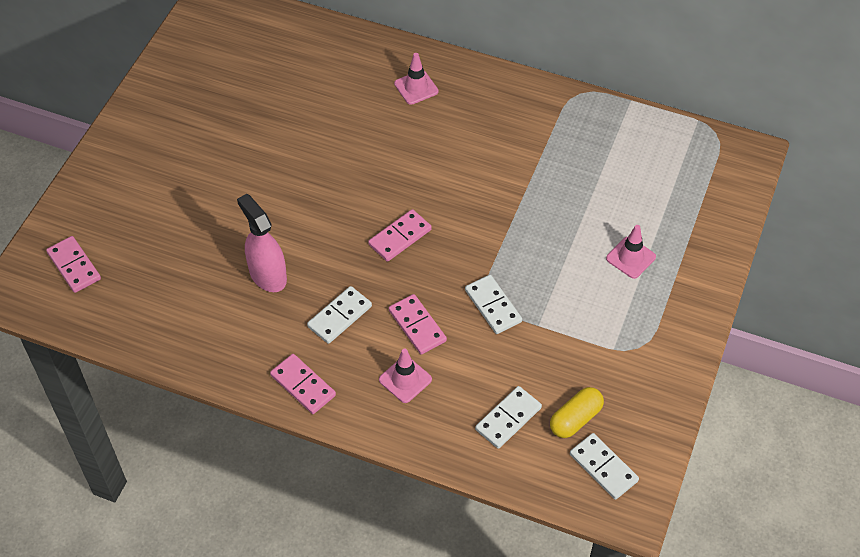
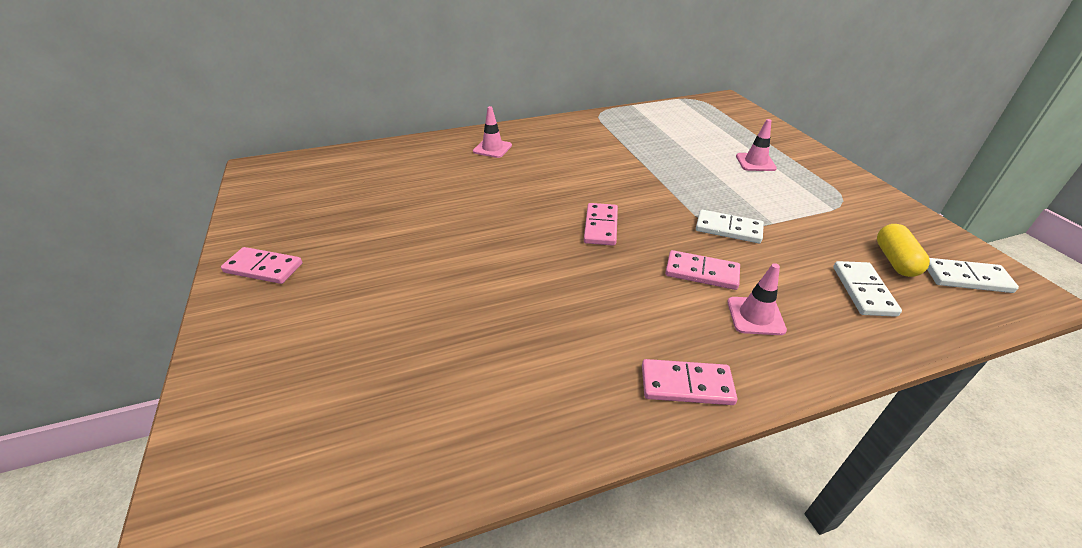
camera: 40 degrees left, 15 degrees down
(74, 266) = (273, 446): pink domino -> pink domino (263, 268)
(267, 275) = (526, 313): pink spray bottle -> none
(340, 316) = (634, 305): white domino -> none

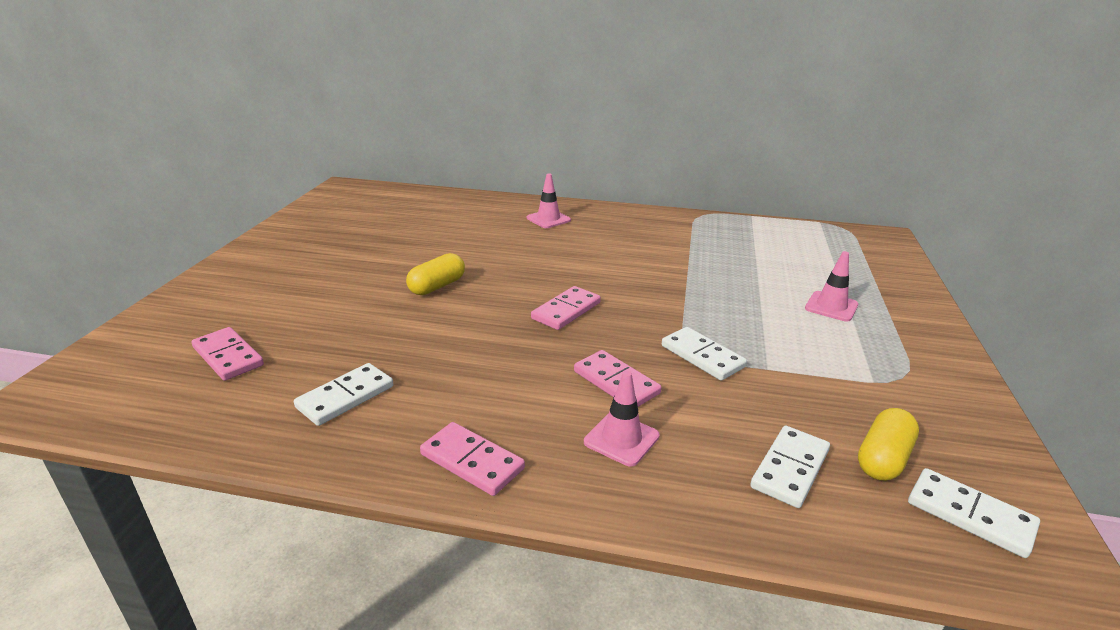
camera: 30 degrees right, 10 degrees down
(263, 268) = (266, 255): pink domino -> pink domino (228, 357)
(474, 241) = (437, 286): none -> yellow capsule
(523, 378) = (345, 397): none -> white domino

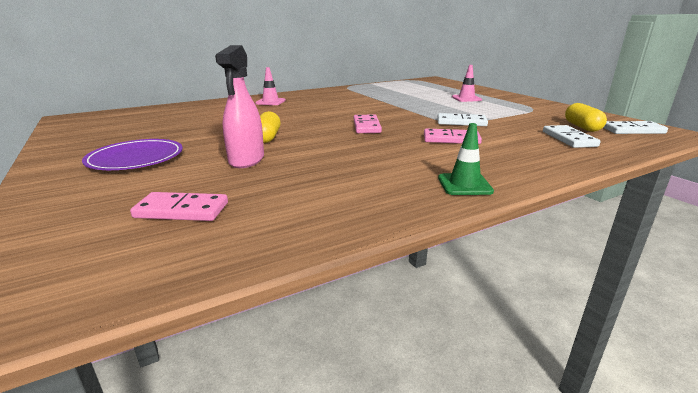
camera: 40 degrees left, 5 degrees down
(299, 271) = (136, 158): none -> purple plate
(345, 397) = (330, 192): white domino -> none
(364, 314) = (246, 160): none -> pink spray bottle
(472, 461) = (464, 185): pink domino -> green traffic cone
(621, 439) = (500, 153): pink traffic cone -> none

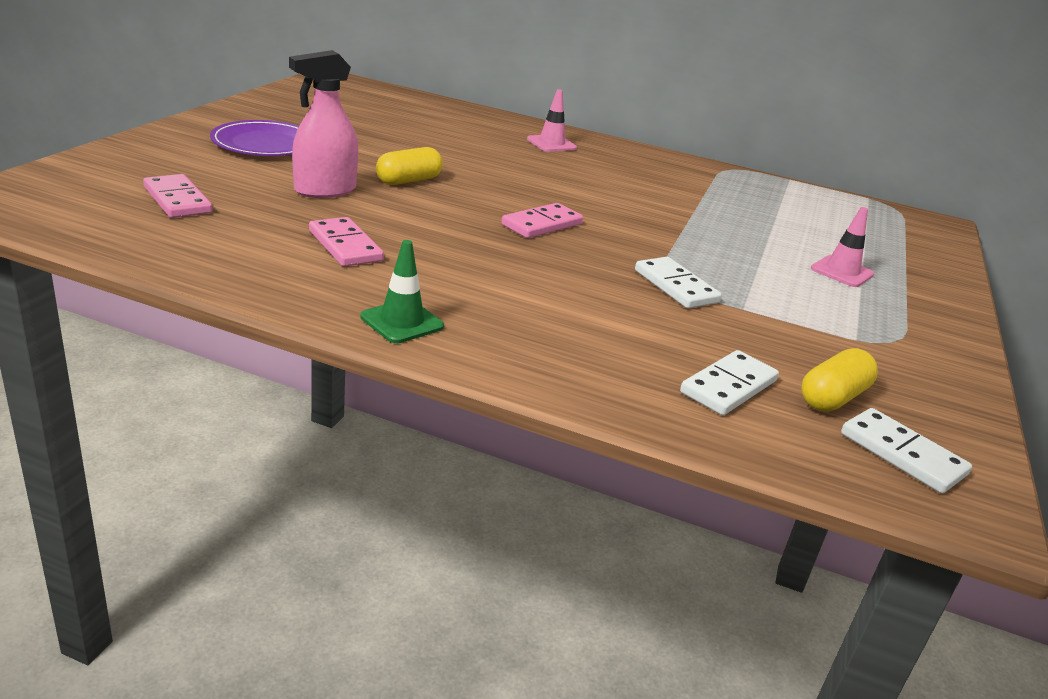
camera: 45 degrees right, 5 degrees up
(451, 139) = (573, 290): pink domino -> pink domino (345, 246)

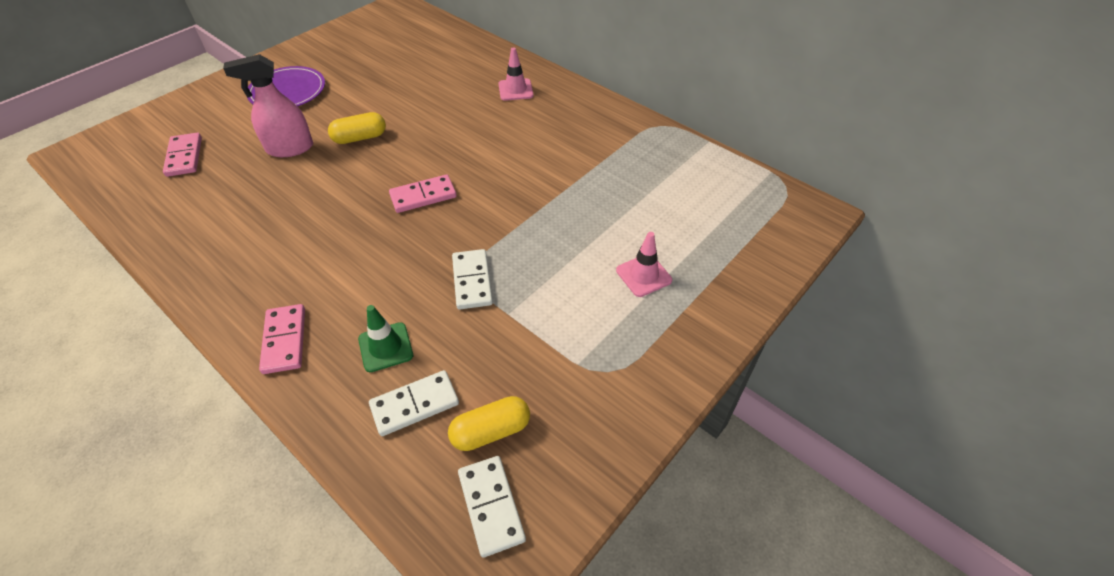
camera: 25 degrees right, 20 degrees up
(345, 246) = (258, 213): pink domino -> pink domino (285, 340)
(402, 322) = (234, 301): green traffic cone -> green traffic cone (385, 347)

